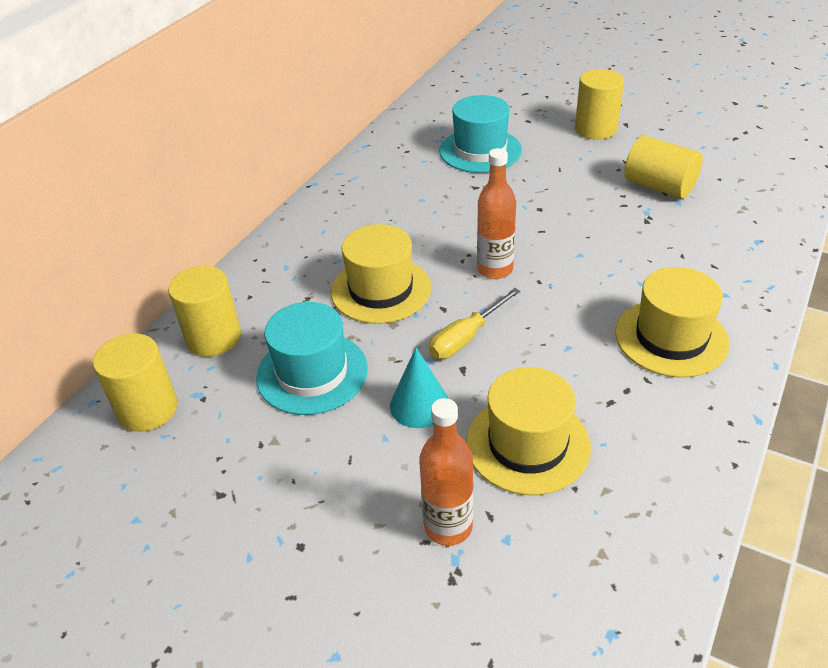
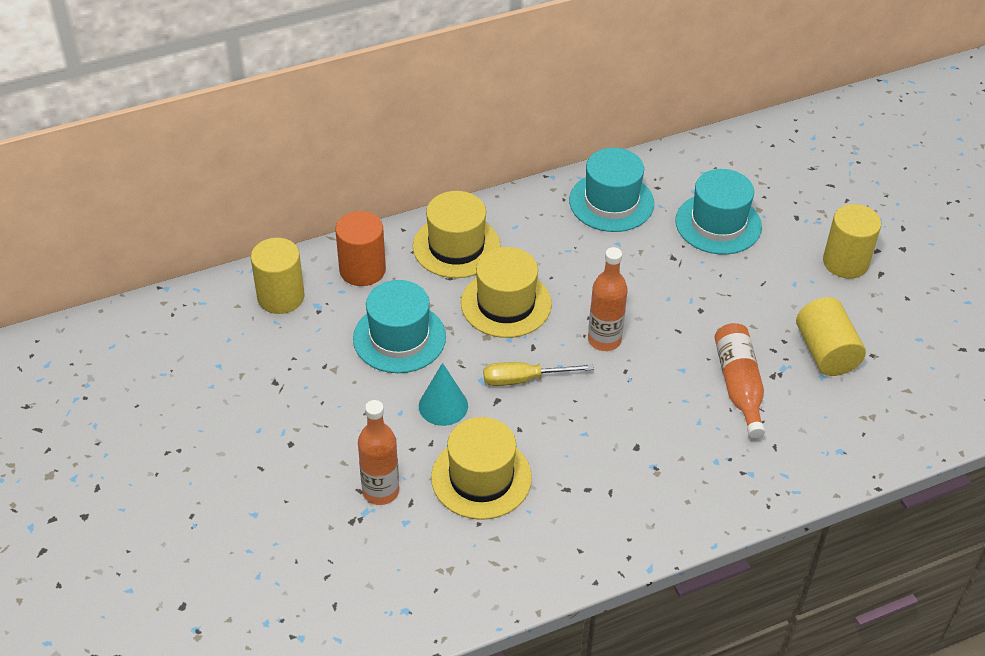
camera: 35 degrees right, 5 degrees up
(214, 338) = (362, 270): yellow cylinder -> orange cylinder
(383, 176) = (611, 202): none -> turquoise hat
(633, 241) = (739, 385): none -> orange bottle
(671, 337) = (666, 476): yellow hat -> yellow hat (456, 246)

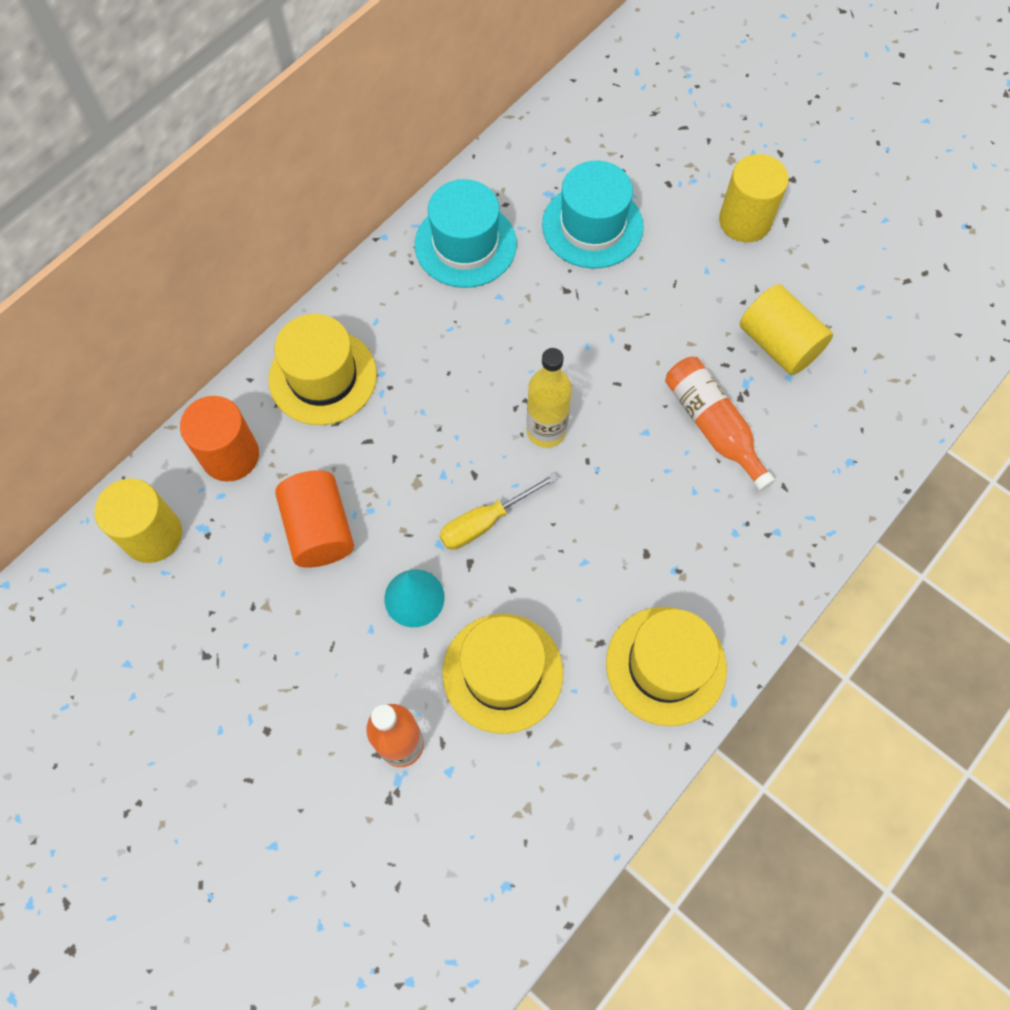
camera: 25 degrees left, 20 degrees up
(399, 338) = (319, 529): turquoise hat -> orange cylinder
(506, 304) = (416, 430): yellow hat -> yellow hat (666, 665)
(604, 340) = (546, 431): orange bottle -> yellow bottle

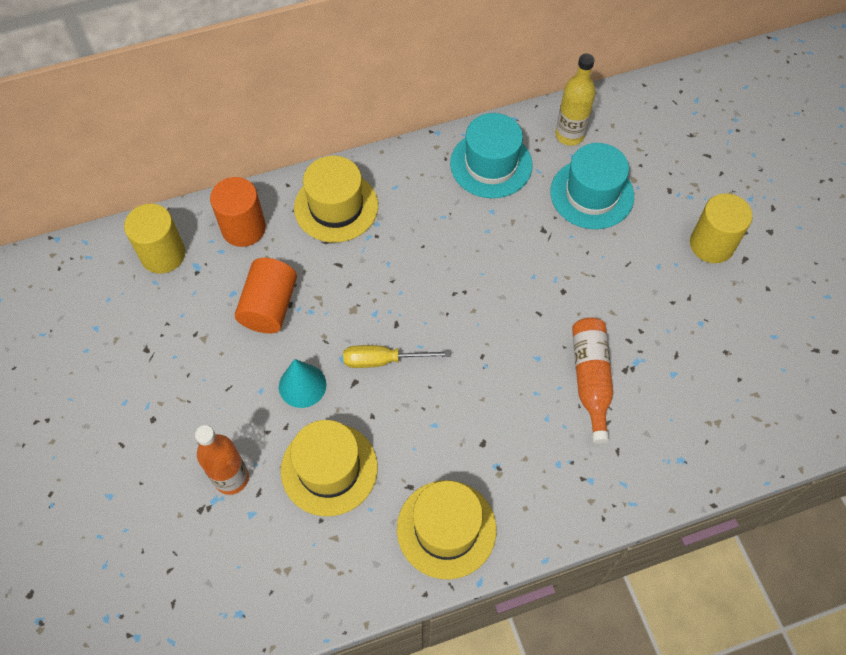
camera: 30 degrees right, 5 degrees down
(546, 431) = (466, 320): yellow bottle -> yellow bottle (569, 135)
(778, 344) = (680, 346): yellow cylinder -> none

